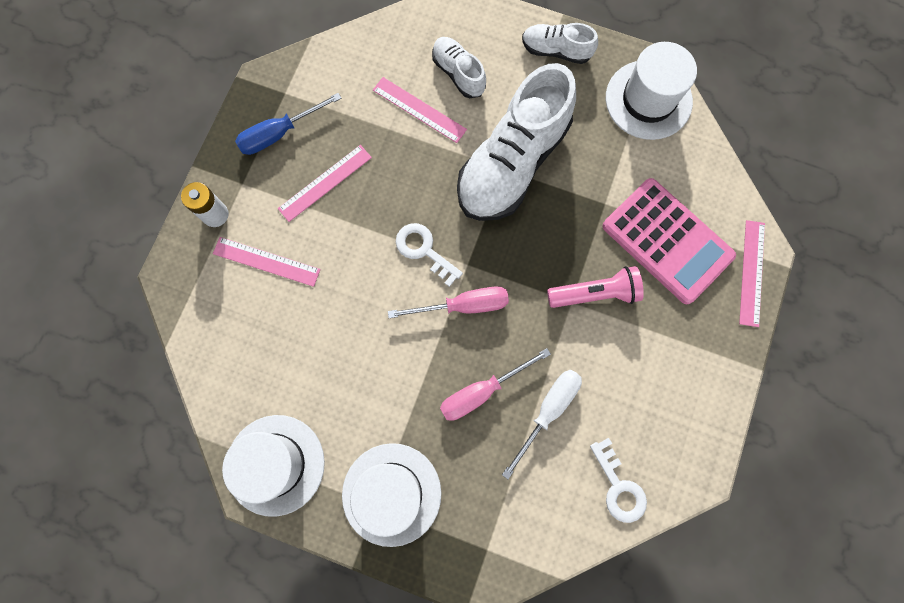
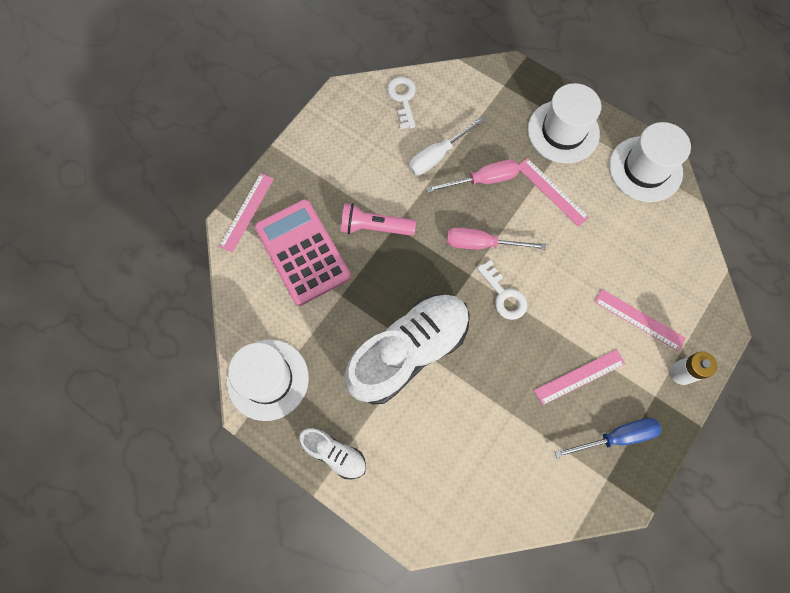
camera: 165 degrees left, 5 degrees down
(419, 110) = (480, 426): pink ruler -> pink ruler (552, 191)
(458, 73) = (434, 454): white shoe -> none

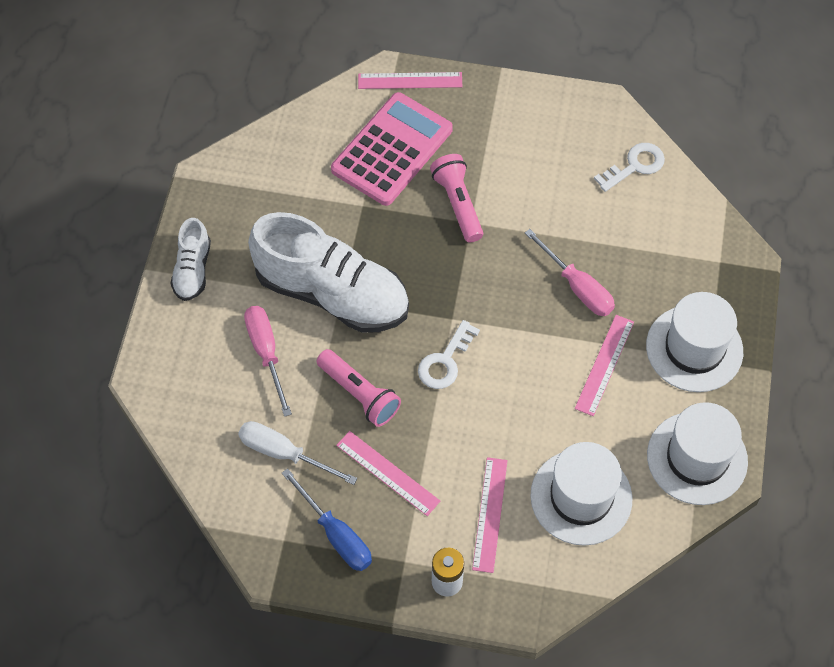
camera: 65 degrees right, 10 degrees down
(268, 379) = (240, 179): white hat -> white hat (581, 497)
(437, 156) = (582, 229): white screwdriver -> white screwdriver (284, 453)
(481, 244) = (496, 316): pink screwdriver -> pink screwdriver (266, 353)
(505, 369) = (359, 394): none -> pink flashlight

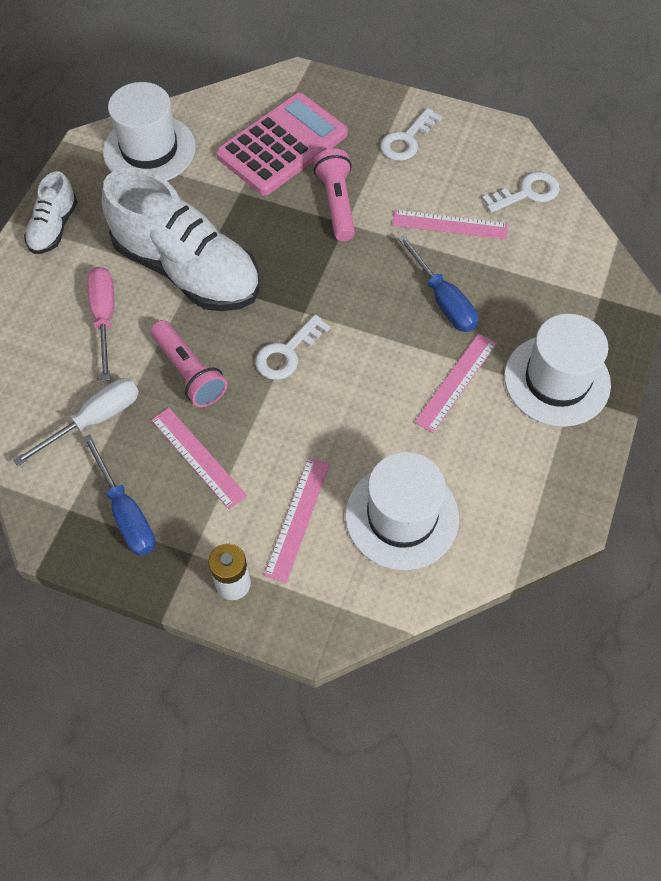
camera: 10 degrees right, 0 degrees up
(284, 453) = (94, 420): white screwdriver -> white screwdriver turned 105 degrees clockwise
(410, 80) = (316, 86): pink ruler -> pink ruler (449, 224)
(510, 127) = (406, 140): none -> white key
(577, 287) = (443, 300): pink screwdriver -> blue screwdriver
(697, 458) = (539, 495): white hat -> white hat (149, 149)

